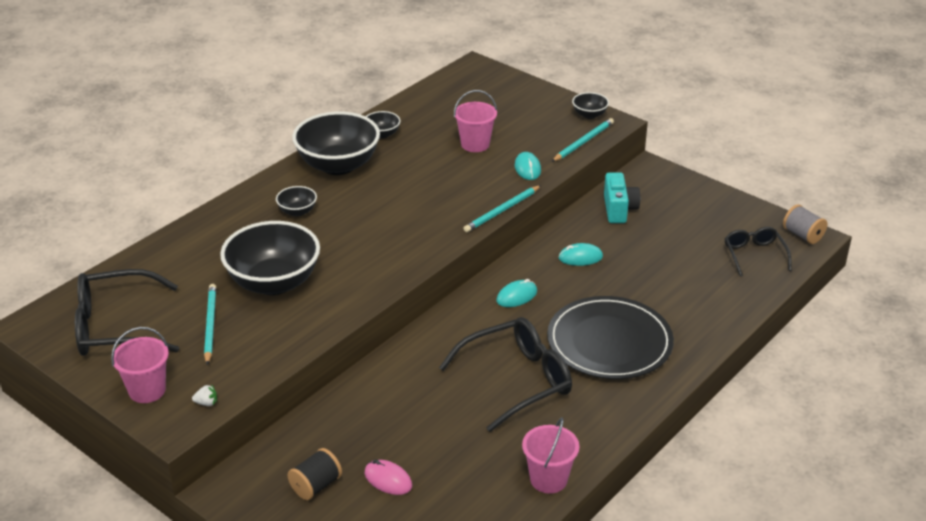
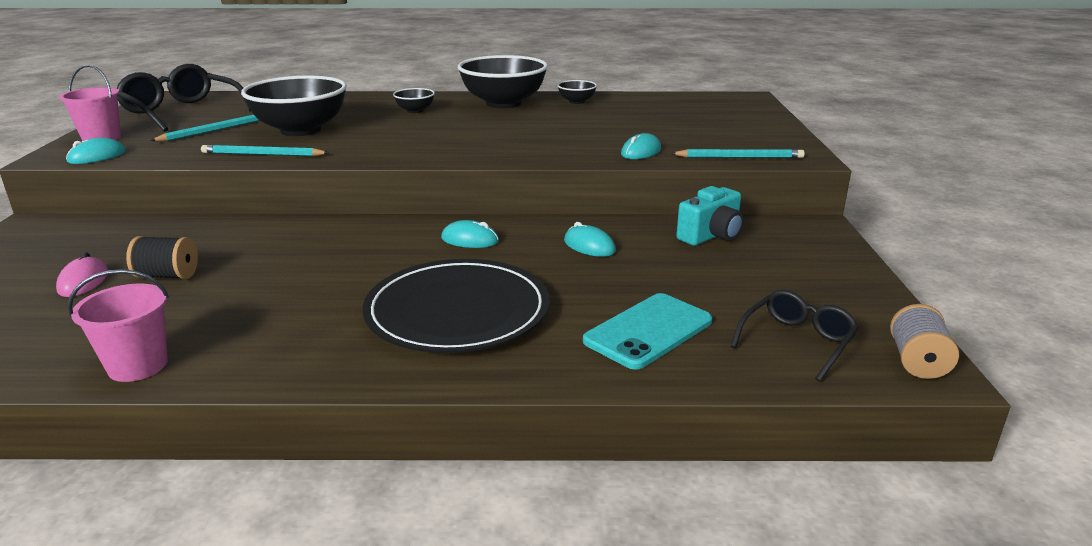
camera: 50 degrees right, 10 degrees down
(206, 403) = (97, 156): white strawberry -> turquoise mouse
(316, 486) = (55, 255): black spool -> black spool (167, 276)
(475, 144) = (633, 127): pink bucket -> none
(502, 211) = (549, 162): turquoise pencil -> turquoise pencil (262, 154)
(517, 380) = (319, 286): black glasses -> none
(589, 115) = (791, 147): black bowl -> none
(698, 291) = (648, 331): none -> turquoise phone

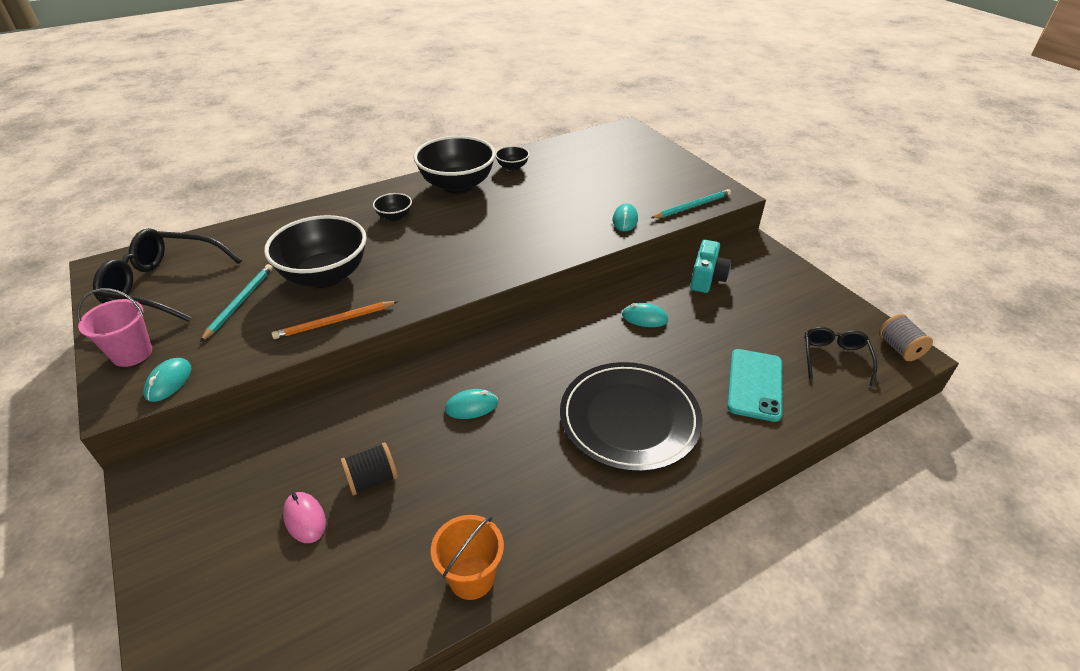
camera: 30 degrees left, 15 degrees up
(138, 366) = (471, 577): pink bucket -> orange bucket
(262, 154) = (334, 322): turquoise pencil -> orange pencil
(470, 240) = (560, 343): turquoise mouse -> turquoise mouse (471, 406)

